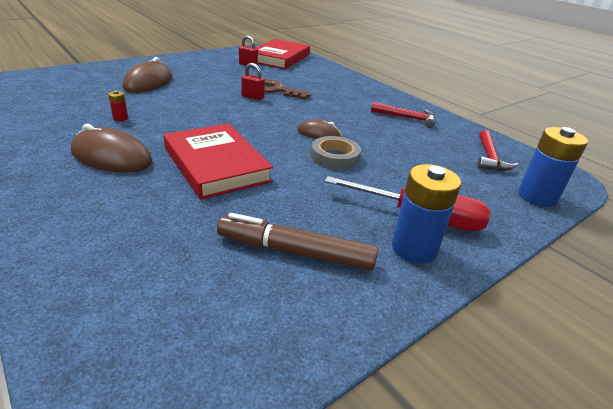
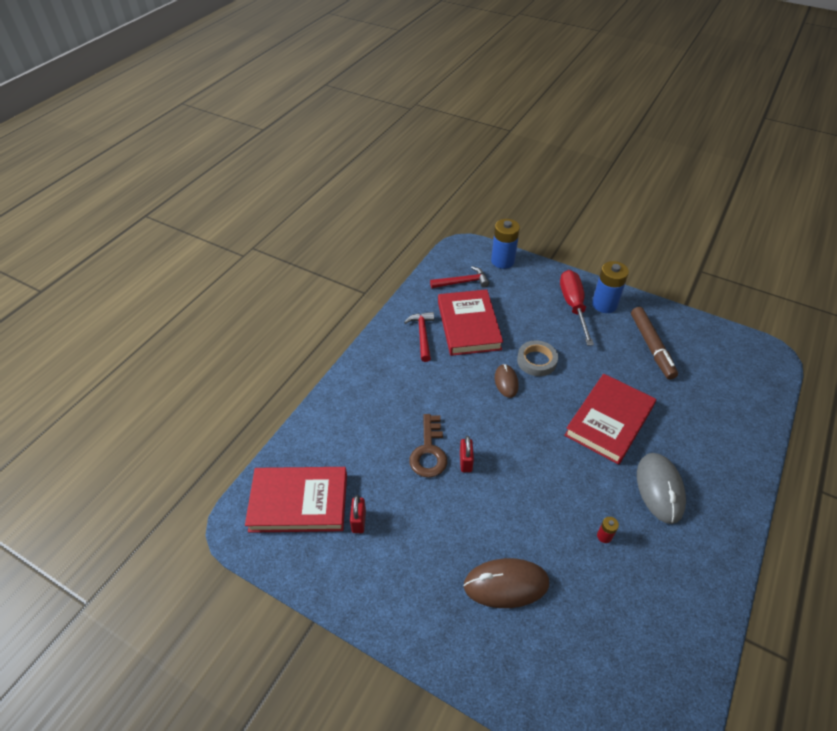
camera: 110 degrees left, 15 degrees up
(112, 157) = (659, 489): brown mouse -> grey mouse
(411, 140) = (468, 325): none -> red book

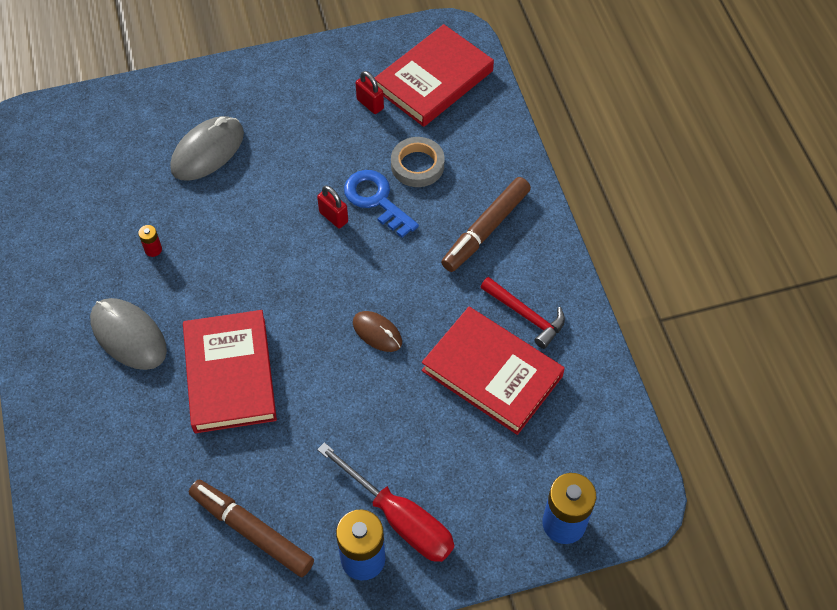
camera: 135 degrees right, 10 degrees up
(390, 386) = (485, 229): none -> brown marker
(429, 451) = (376, 200): brown key -> blue key
(462, 282) = (571, 435): red hammer -> none
(506, 584) = (207, 151): brown mouse -> grey mouse
(536, 361) = (370, 389): grey tape -> grey tape (417, 165)

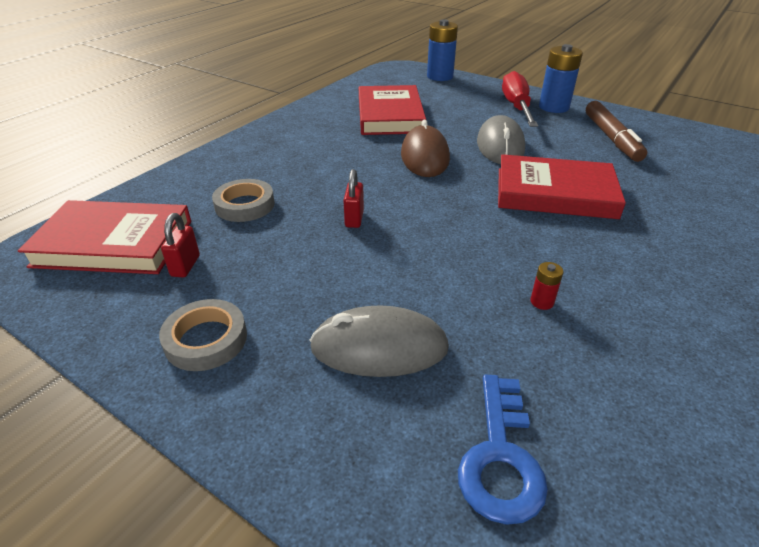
camera: 130 degrees left, 20 degrees down
(128, 336) = (626, 258): grey mouse -> grey mouse (500, 146)
(230, 374) = (555, 193): red book -> red book turned 60 degrees clockwise
(291, 87) = (206, 339): none -> grey tape
(376, 200) = (308, 207): blue key -> blue key (501, 457)
(377, 332) = (425, 156): brown mouse -> brown mouse, size x1.67
(485, 229) = (279, 154): brown marker -> none
(526, 316) = (333, 119): red hammer -> none

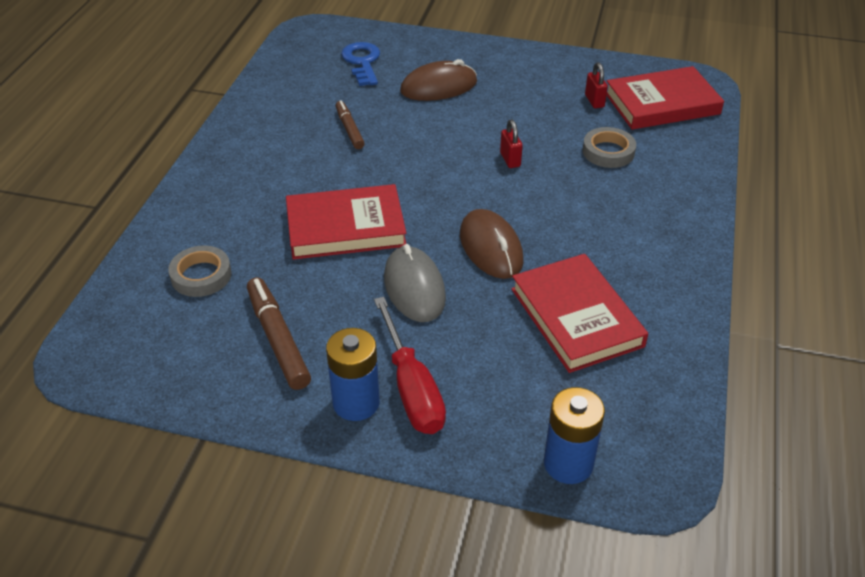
camera: 160 degrees right, 5 degrees up
(206, 339) = (535, 71): grey tape -> grey tape (201, 275)
(379, 347) = (439, 87): grey mouse -> brown mouse
(542, 302) = (349, 129): red battery -> brown marker

